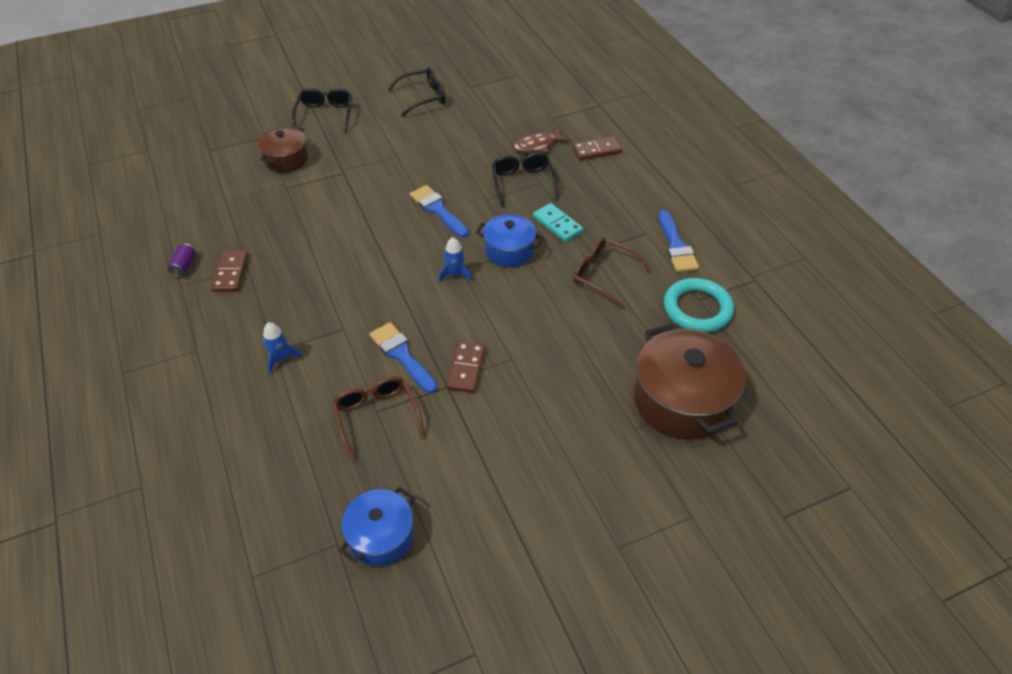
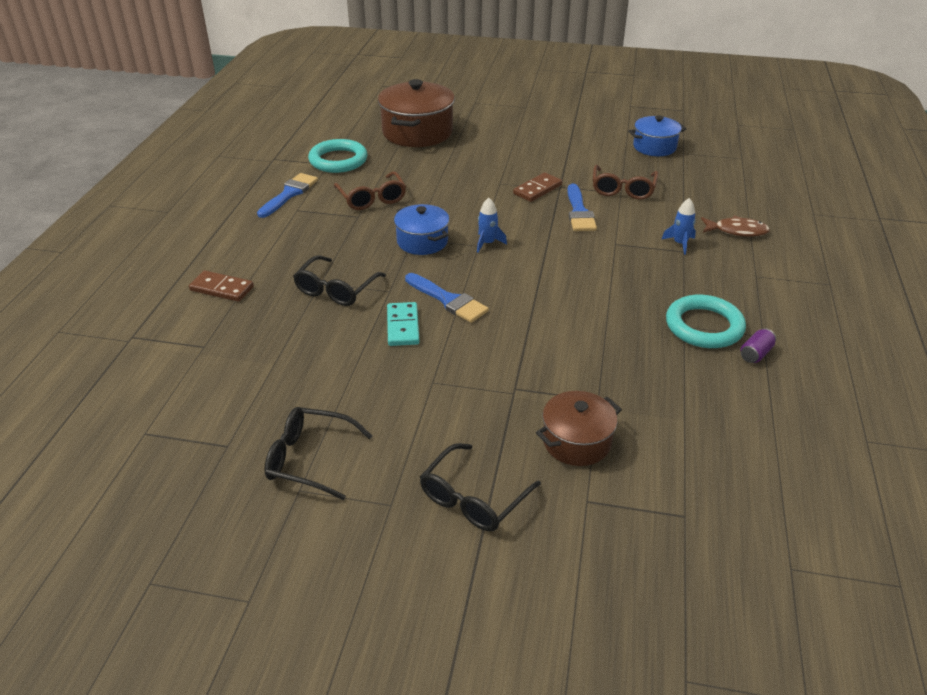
camera: 145 degrees left, 10 degrees down
(231, 273) = (704, 326): brown domino -> turquoise ring
(437, 210) = (448, 300): blue brush -> blue brush turned 45 degrees counterclockwise
(537, 146) = (268, 320): brown fish -> brown fish (737, 231)
(557, 224) = (355, 243): turquoise domino -> turquoise domino (402, 326)

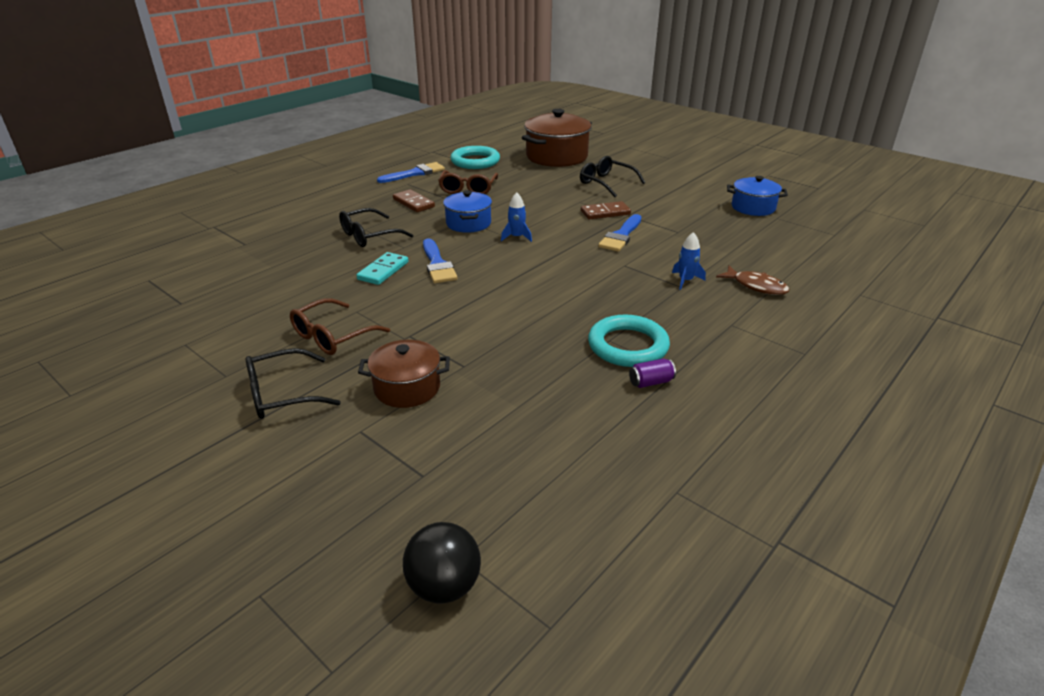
camera: 30 degrees right, 5 degrees down
(222, 288) = (299, 215): brown domino -> brown domino (413, 203)
(309, 459) = (215, 328): black glasses -> black glasses (606, 183)
(623, 189) = (682, 230): brown glasses -> brown glasses (332, 336)
(804, 595) = (444, 586): none -> black ball

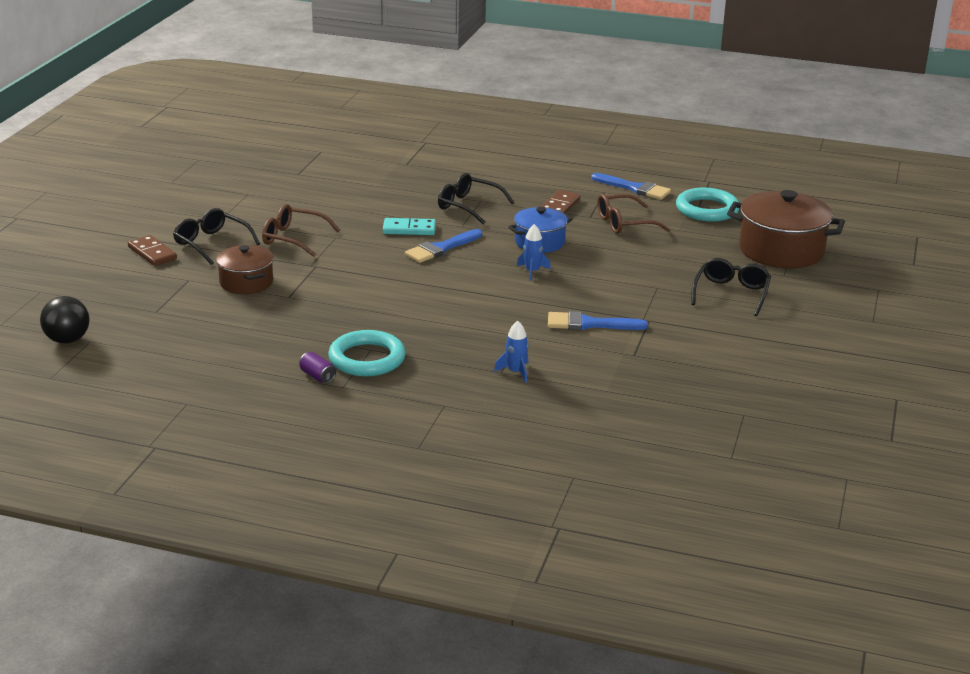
camera: 65 degrees right, 5 degrees down
(605, 213) = (641, 306): brown domino -> brown domino (152, 253)
(753, 208) = (759, 395): blue pot -> none
(756, 286) = (537, 412): brown fish -> none

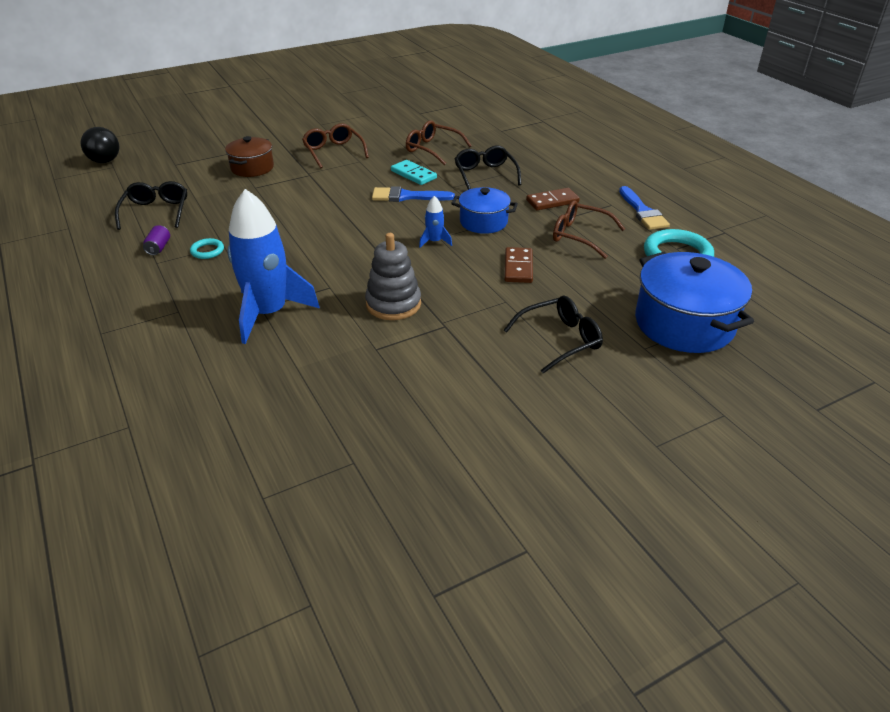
camera: 45 degrees right, 10 degrees up
(152, 253) = (245, 130): brown domino -> brown domino (518, 267)
(211, 243) = (285, 136): black glasses -> black glasses (156, 212)
(367, 359) = (207, 251): turquoise ring -> turquoise ring, size x0.49
(380, 202) = (432, 149): none -> brown glasses
(515, 372) = (268, 313): blue rocket -> blue rocket, size x2.35
(589, 324) = (393, 304): blue brush -> grey stacking toy
(781, 250) = (684, 324): brown pot -> blue pot

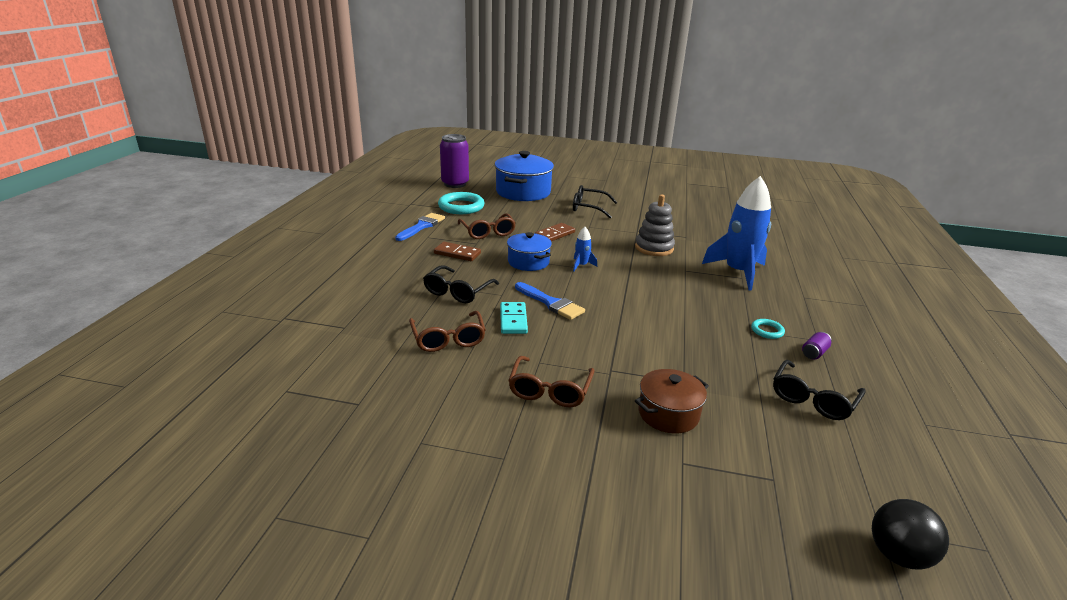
camera: 140 degrees left, 10 degrees down
(777, 290) = (455, 184): none -> purple can

